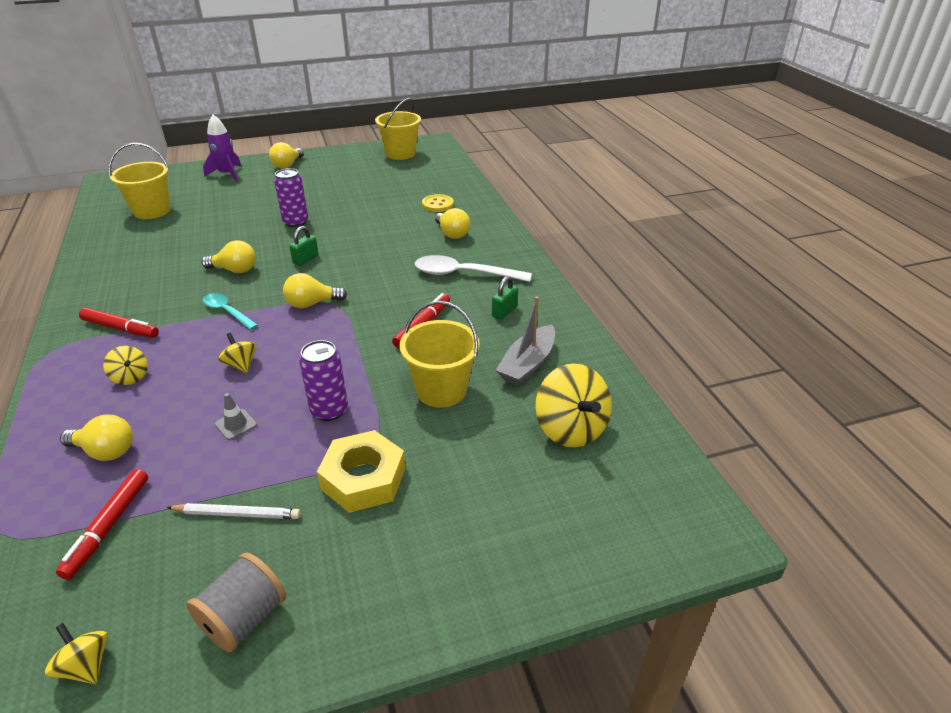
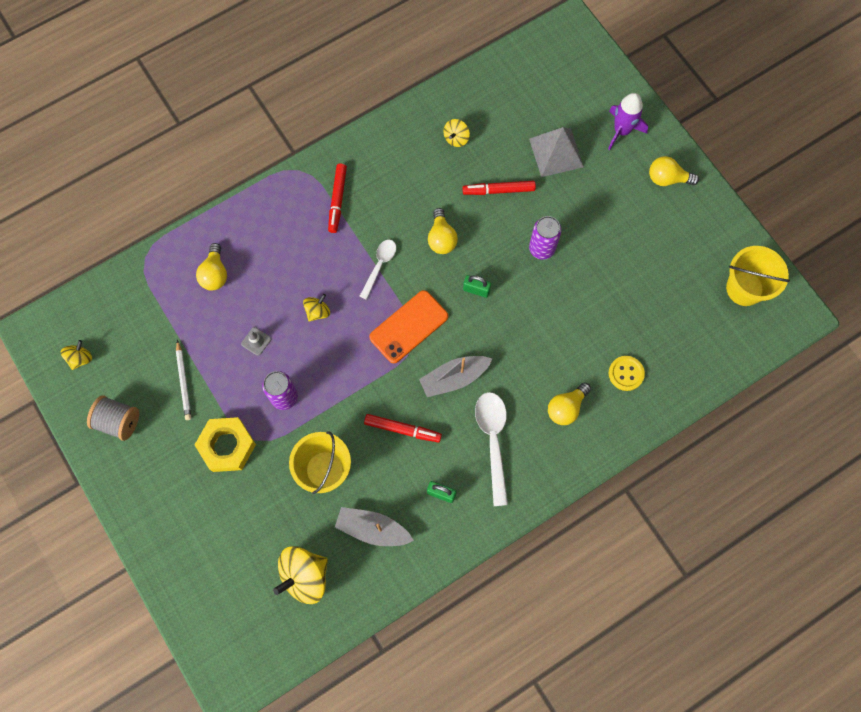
camera: 75 degrees right, 35 degrees up
(108, 527) = (160, 314): red marker -> red marker (498, 190)
(130, 377) = (286, 243): yellow spinning top -> yellow spinning top (456, 138)
(152, 211) = (521, 107): yellow bucket -> none
(214, 202) = (556, 152): none -> grey pyramid
(227, 312) = (379, 266): turquoise spoon -> white spoon
(311, 304) = (409, 327): yellow light bulb -> orange phone
(386, 285) = (454, 378): none -> grey boat

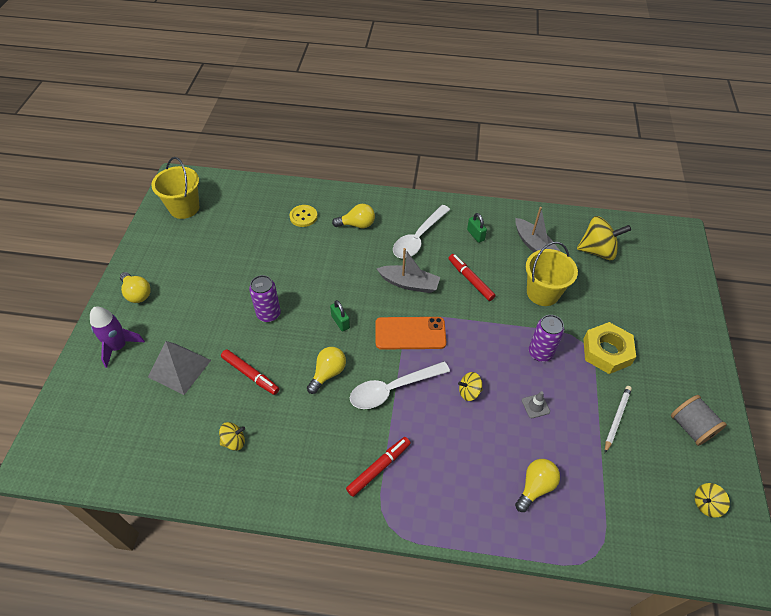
camera: 140 degrees left, 20 degrees down
(379, 266) = (393, 389): white spoon -> white spoon, size x1.62

